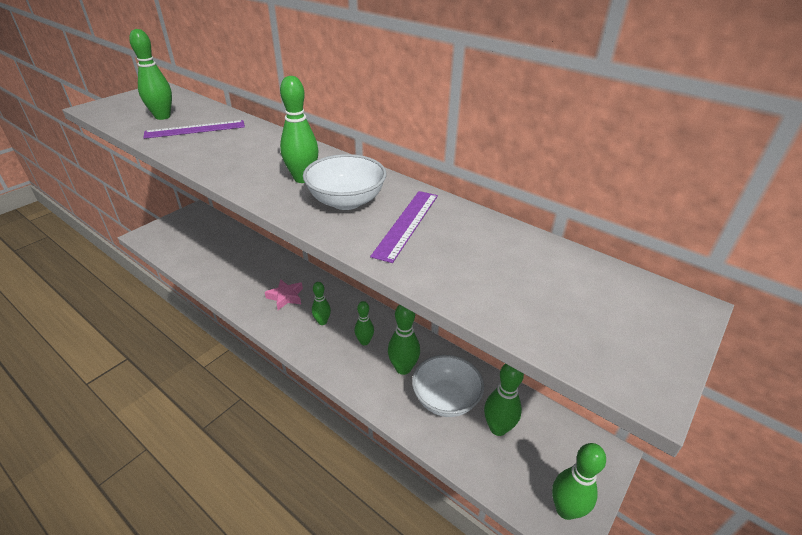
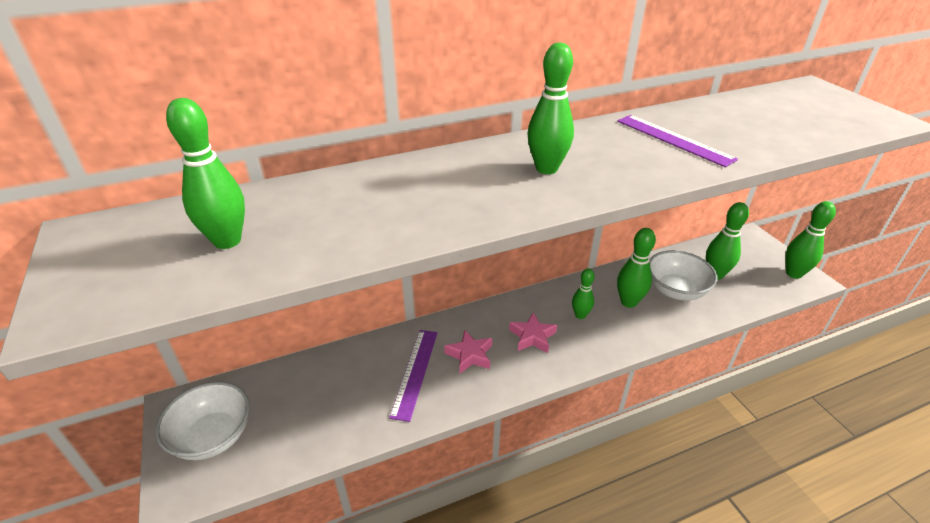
camera: 60 degrees left, 0 degrees up
(195, 129) = (320, 217): purple ruler -> purple ruler (415, 372)
(322, 321) = (532, 337): green bowling pin -> pink star
(346, 201) = (614, 156): white bowl -> white bowl (213, 436)

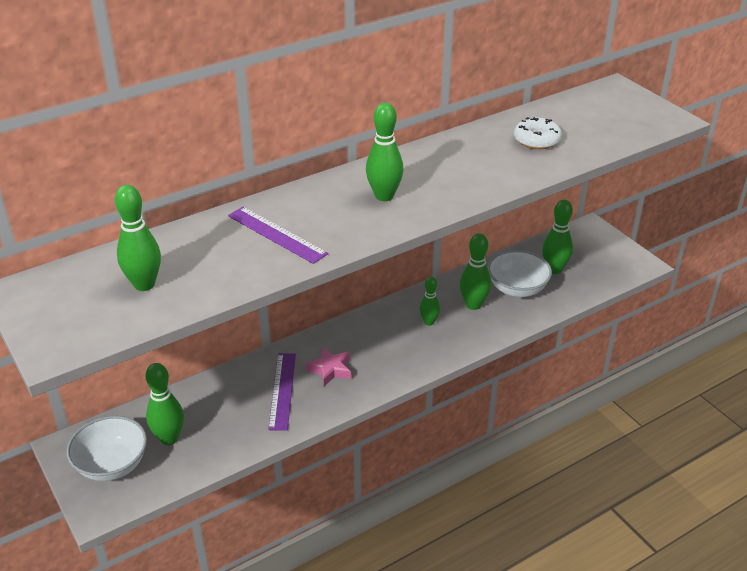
camera: 10 degrees left, 0 degrees up
(532, 337) = (386, 347): pink star -> none
(674, 139) = (489, 157): purple ruler -> purple ruler (277, 234)
(729, 127) = (536, 140): none -> white donut
(793, 273) = (627, 260): green bowling pin -> green bowling pin (169, 438)

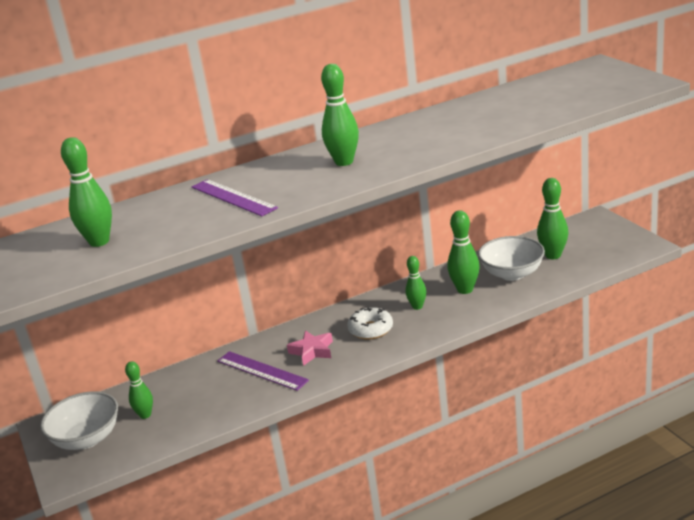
camera: 10 degrees right, 10 degrees down
(169, 438) = (145, 415): green bowling pin -> green bowling pin, size x0.65
(282, 390) = (262, 371): purple ruler -> purple ruler turned 60 degrees counterclockwise
(536, 140) = (506, 109): white donut -> white donut (371, 329)

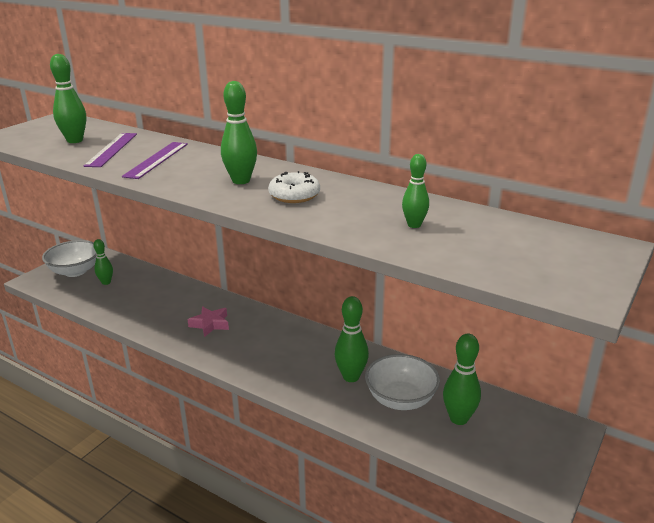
camera: 55 degrees right, 0 degrees up
(262, 371) = (174, 310): purple ruler -> purple ruler (111, 149)
(371, 329) = (255, 343): white donut -> white donut (294, 195)
(417, 306) = (305, 357): green bowling pin -> green bowling pin (414, 225)

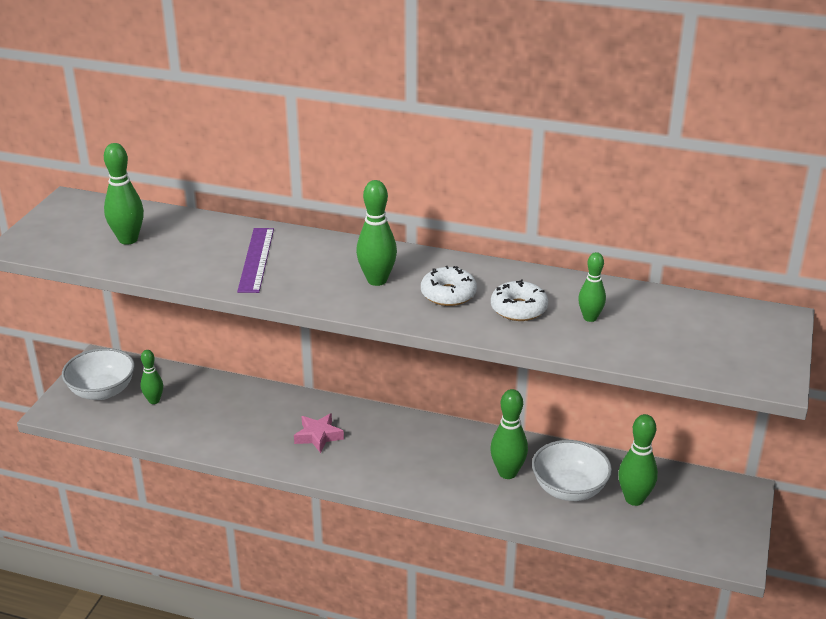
camera: 15 degrees left, 5 degrees up
(111, 149) = (188, 249): purple ruler -> none
(350, 211) = (518, 309): none -> white donut

